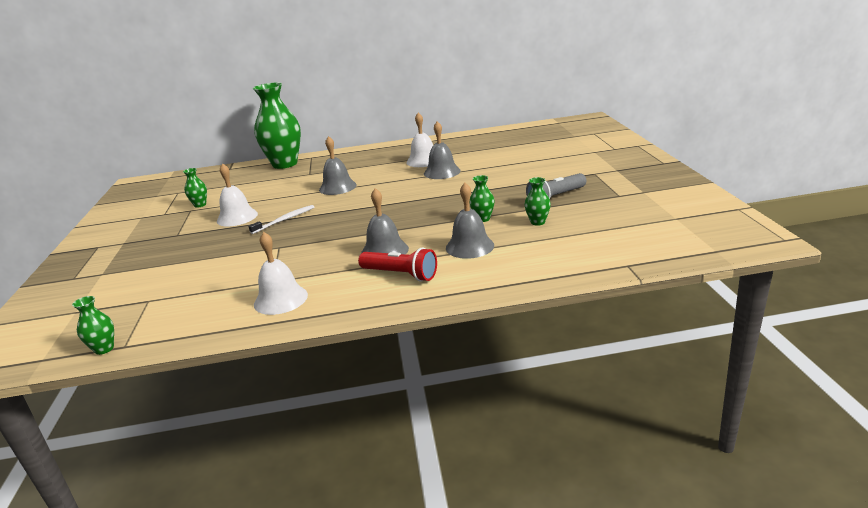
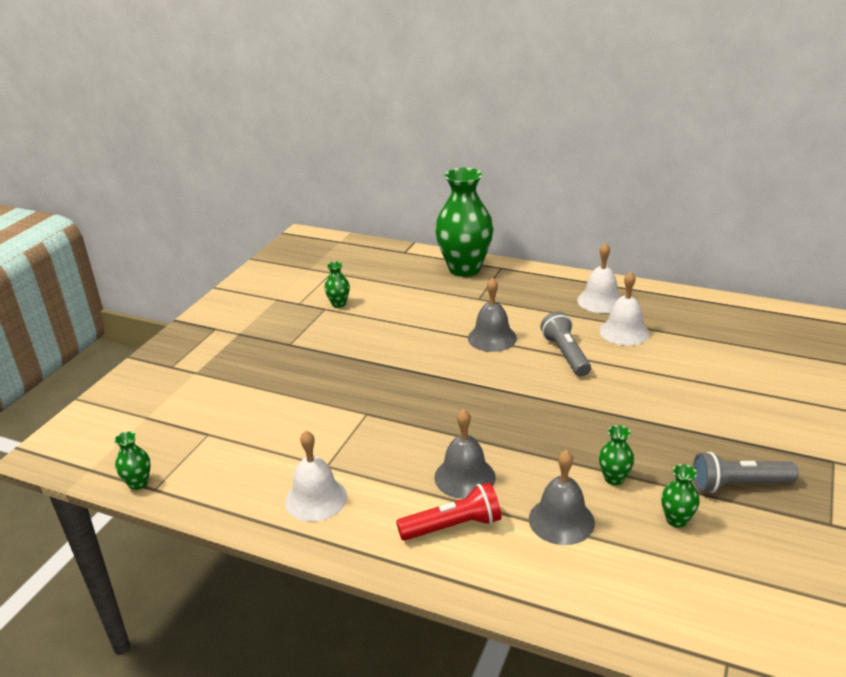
camera: 30 degrees right, 5 degrees up
(237, 217) = (359, 342): white bell -> white bell (600, 301)
(285, 220) = (401, 370): white toothbrush -> none
(396, 180) = (566, 354): none -> grey flashlight
(400, 274) = (453, 526): red flashlight -> red flashlight turned 75 degrees counterclockwise
(442, 172) = (630, 364): grey bell -> none

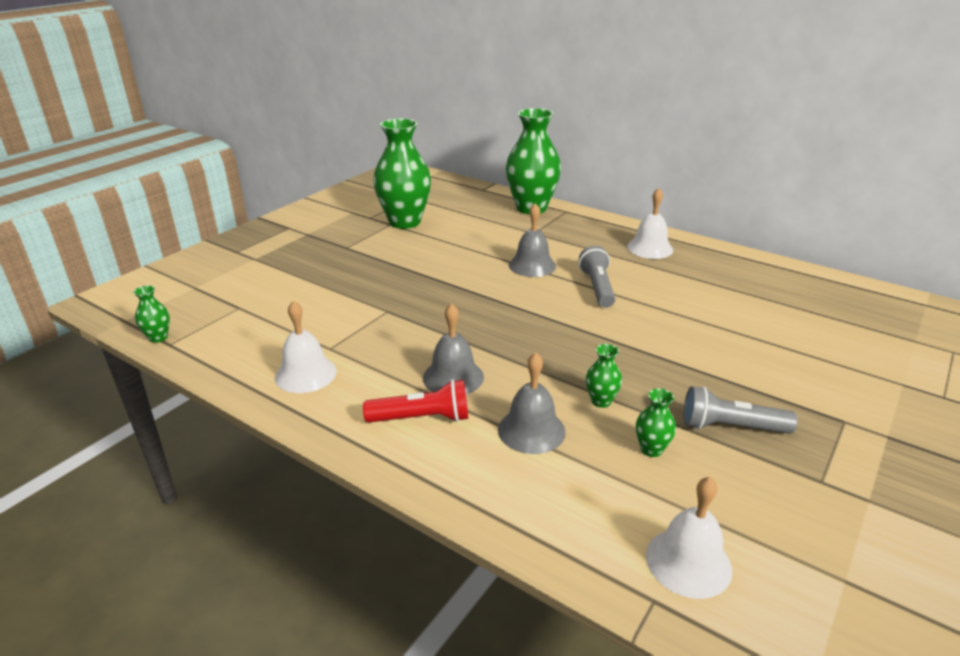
camera: 10 degrees right, 0 degrees up
(338, 304) = (404, 222): green vase -> green vase, size x2.41
(624, 332) = (663, 276): white bell -> white bell (688, 562)

